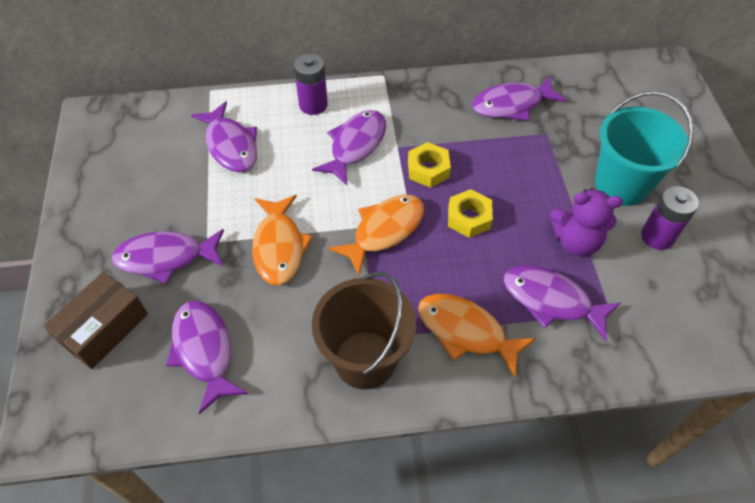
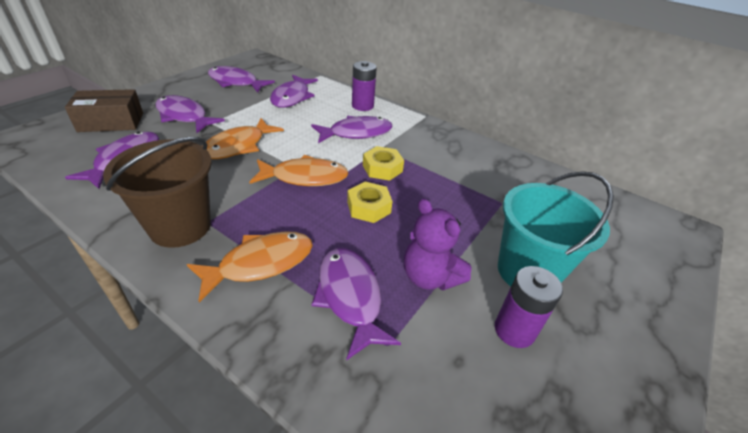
camera: 40 degrees right, 15 degrees down
(466, 332) = (260, 264): orange fish -> orange fish turned 75 degrees clockwise
(512, 105) = (496, 173): purple fish -> purple fish (236, 82)

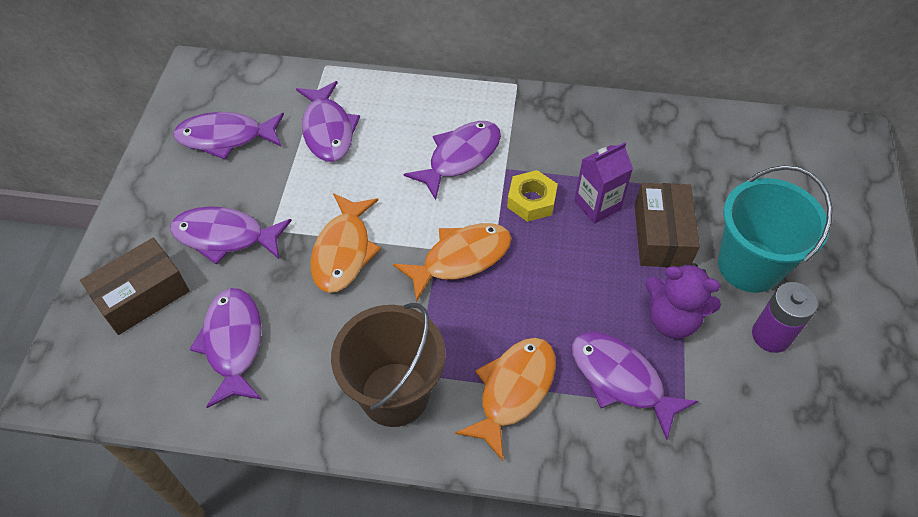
camera: 25 degrees left, 15 degrees up
(362, 106) = (429, 102): purple battery -> none
(368, 207) = (558, 265): yellow nut -> none
(428, 188) = (597, 205): none -> purple carton
(464, 223) = (661, 235): none -> brown box

